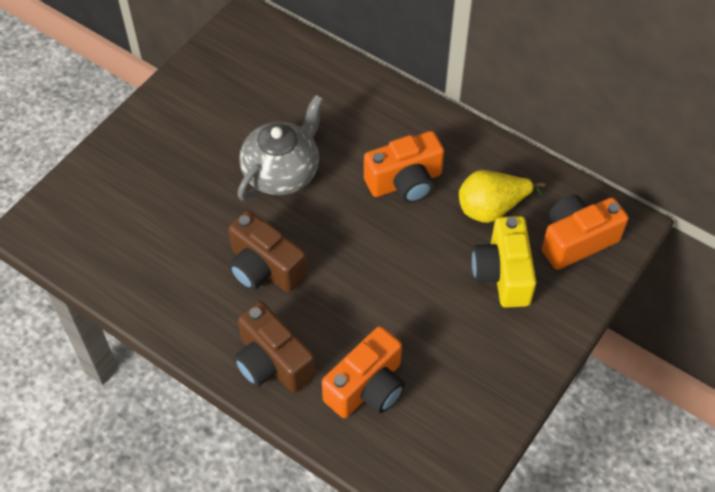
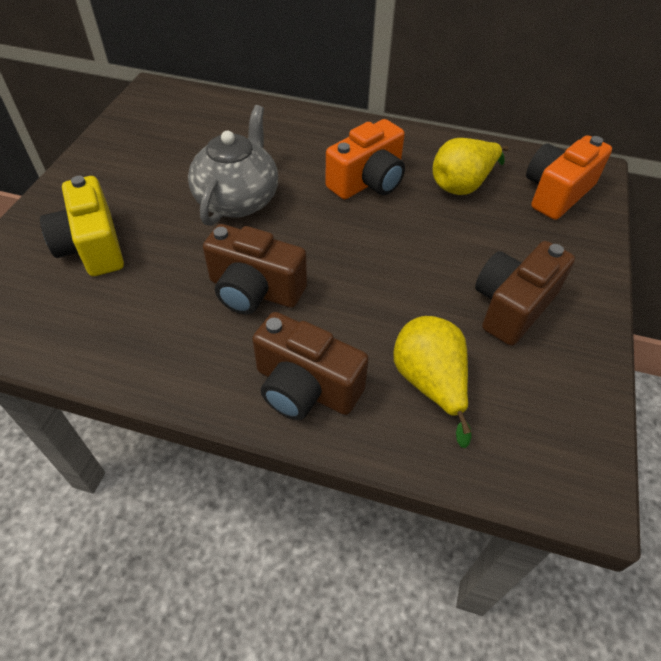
camera: 20 degrees left, 5 degrees down
(367, 387) = (430, 383): orange camera -> yellow pear
(468, 342) = (512, 306): none -> brown camera
(503, 274) = (507, 236): yellow camera -> yellow camera (92, 247)

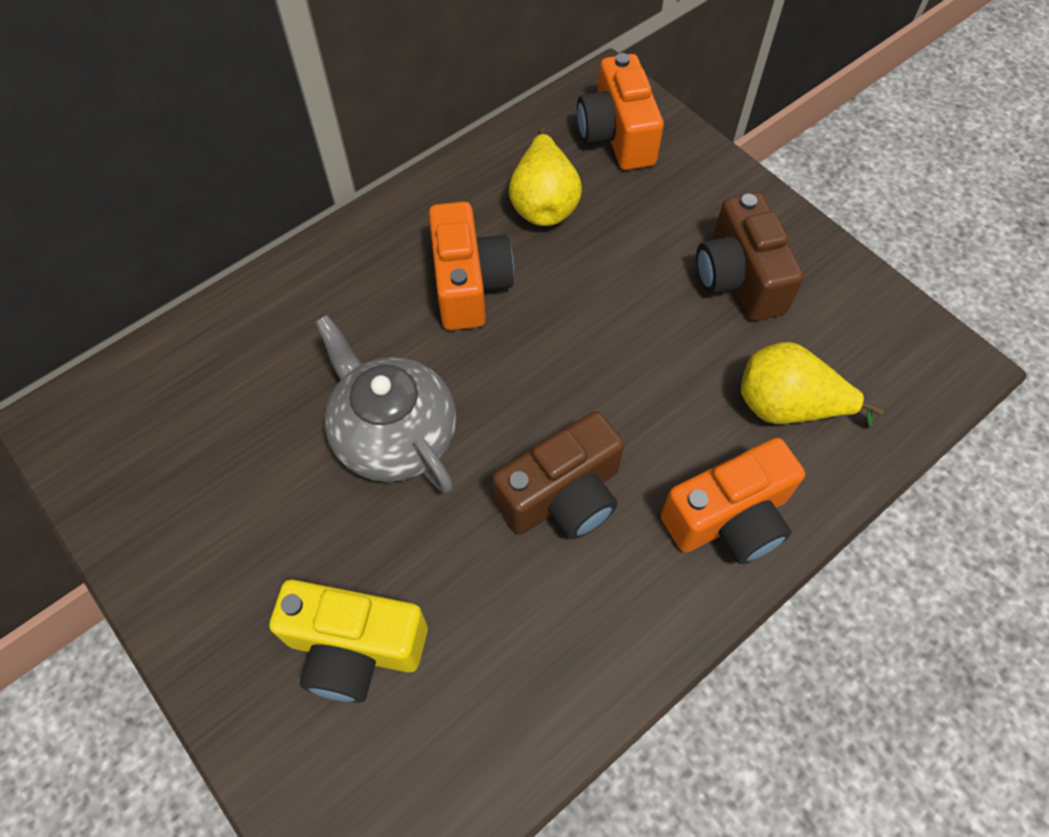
camera: 55 degrees left, 10 degrees up
(305, 387) = (729, 518): brown camera -> orange camera

